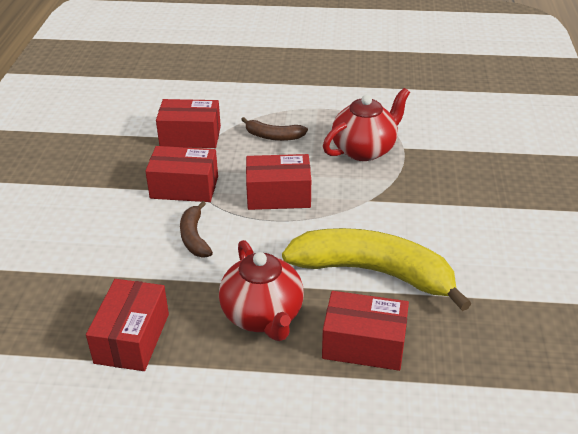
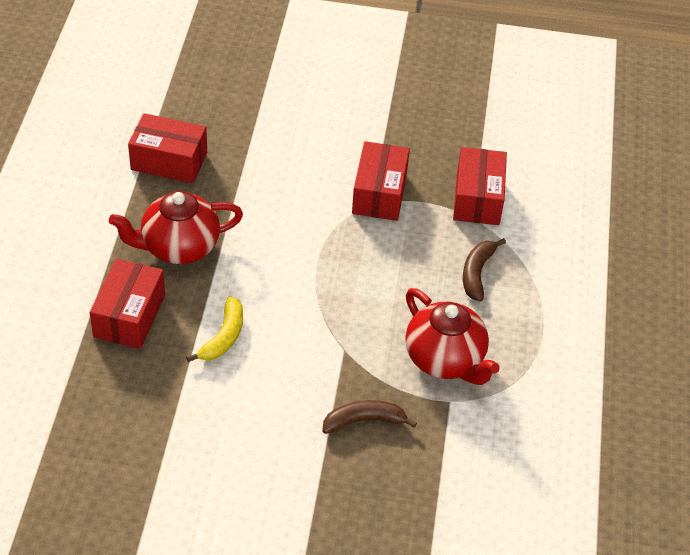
camera: 90 degrees right, 10 degrees up
(194, 237) = (296, 201): brown banana -> brown banana (364, 421)
(278, 195) = (359, 270): red box -> none
(374, 272) = (223, 337): yellow banana -> yellow banana, size x0.46

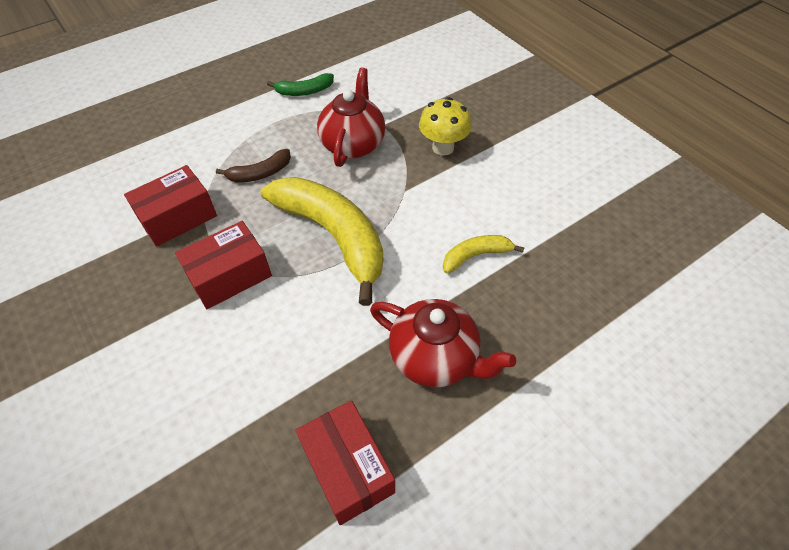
camera: 130 degrees left, 5 degrees up
(129, 316) = (534, 326): red box -> none
(348, 270) = (333, 236): none -> yellow banana
(364, 421) = (443, 147): brown banana -> yellow mushroom
(573, 380) = (304, 91): none -> green banana

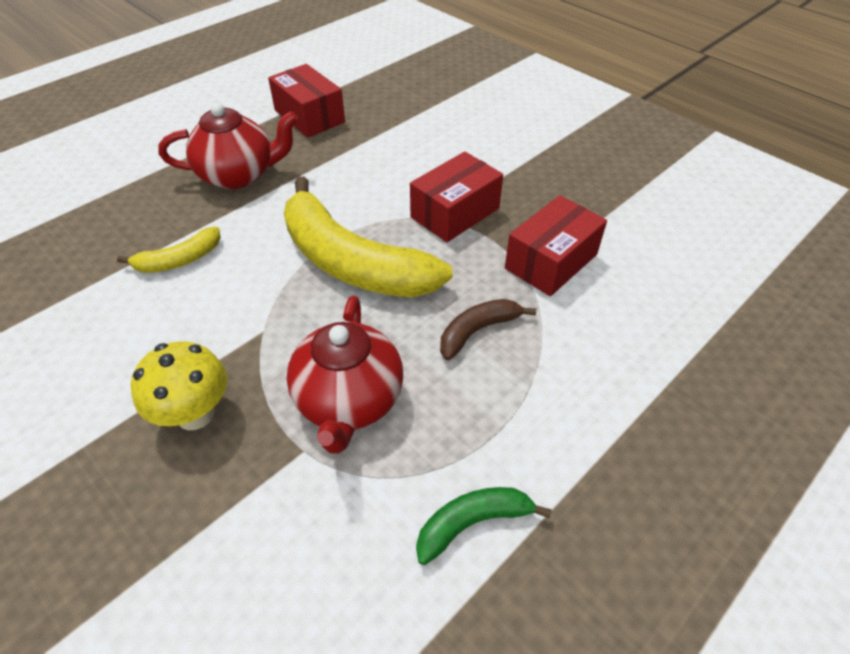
camera: 170 degrees right, 5 degrees down
(435, 358) = (238, 175): red teapot -> red teapot turned 150 degrees clockwise

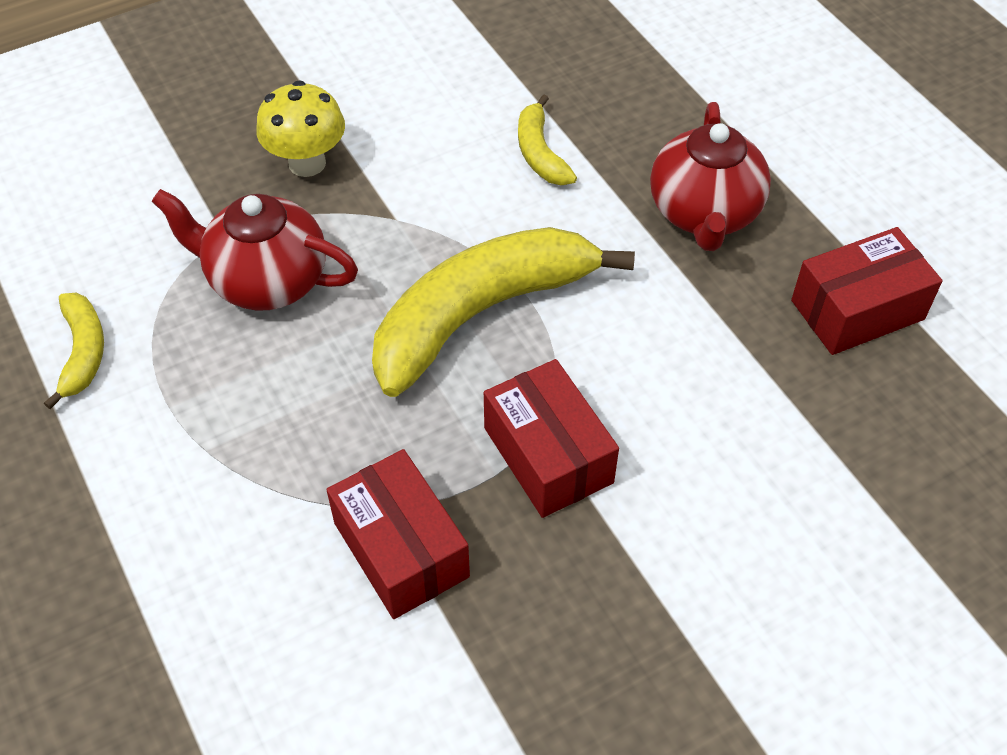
camera: 105 degrees right, 5 degrees up
(472, 523) = (83, 352): green banana -> yellow banana
(478, 331) = (310, 421): brown banana -> none

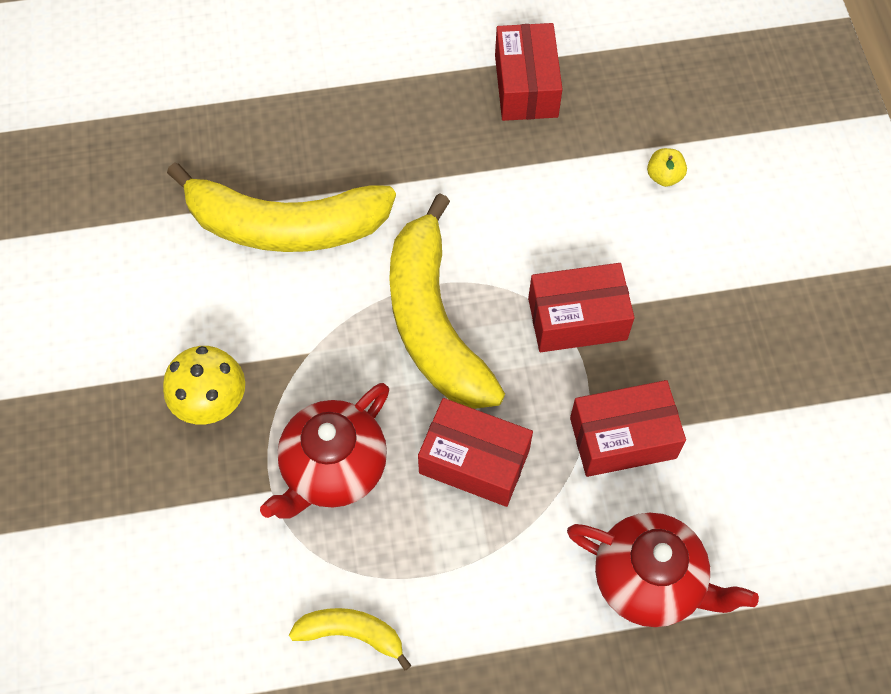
camera: 70 degrees left, 10 degrees up
(317, 403) = (474, 461): none -> red box
(540, 153) = (285, 226): yellow banana -> yellow banana, size x2.15
(704, 213) = (399, 140): red teapot -> red teapot (649, 580)
(812, 497) = (664, 176): none -> yellow apple

